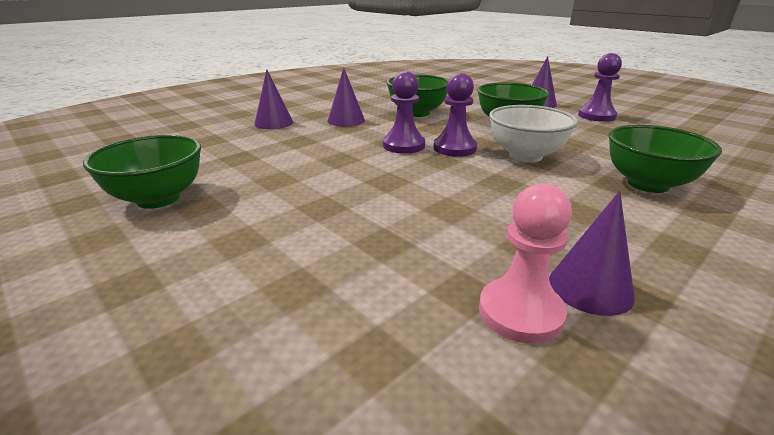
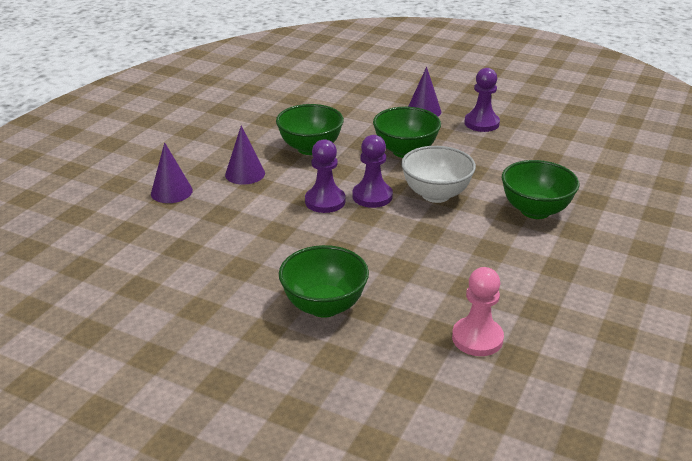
camera: 20 degrees left, 5 degrees up
(158, 199) = (158, 311): green bowl -> green bowl (324, 306)
(590, 288) = (512, 312): purple cone -> none

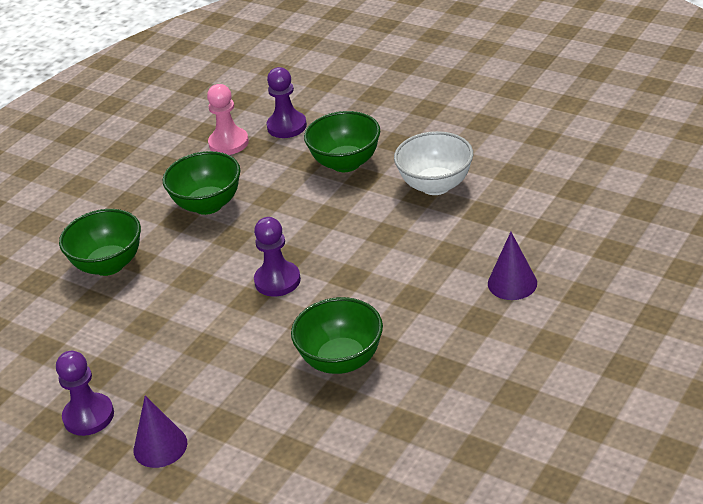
camera: 170 degrees left, 5 degrees up
(245, 174) = (427, 313): purple cone -> none
(325, 201) = (332, 272): purple pawn -> purple pawn (287, 126)
(405, 151) = (216, 356): green bowl -> green bowl (208, 205)
(436, 194) = (205, 284): white bowl -> white bowl (435, 185)

